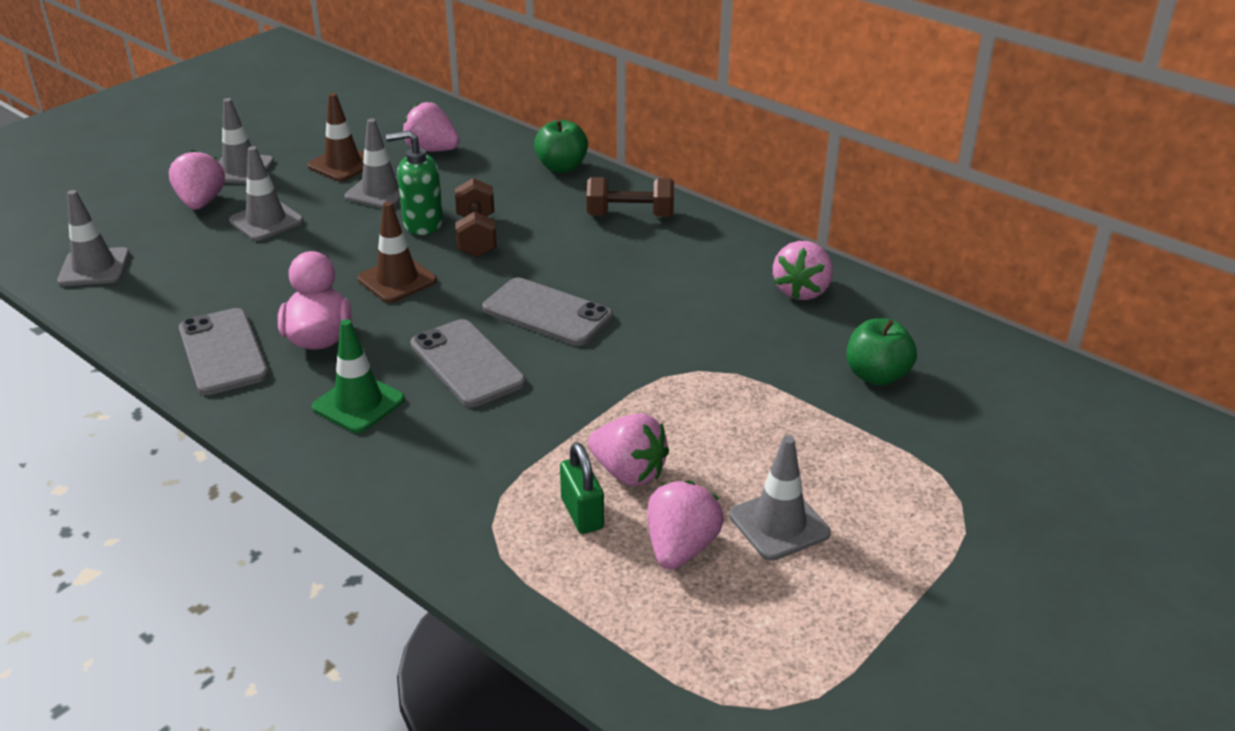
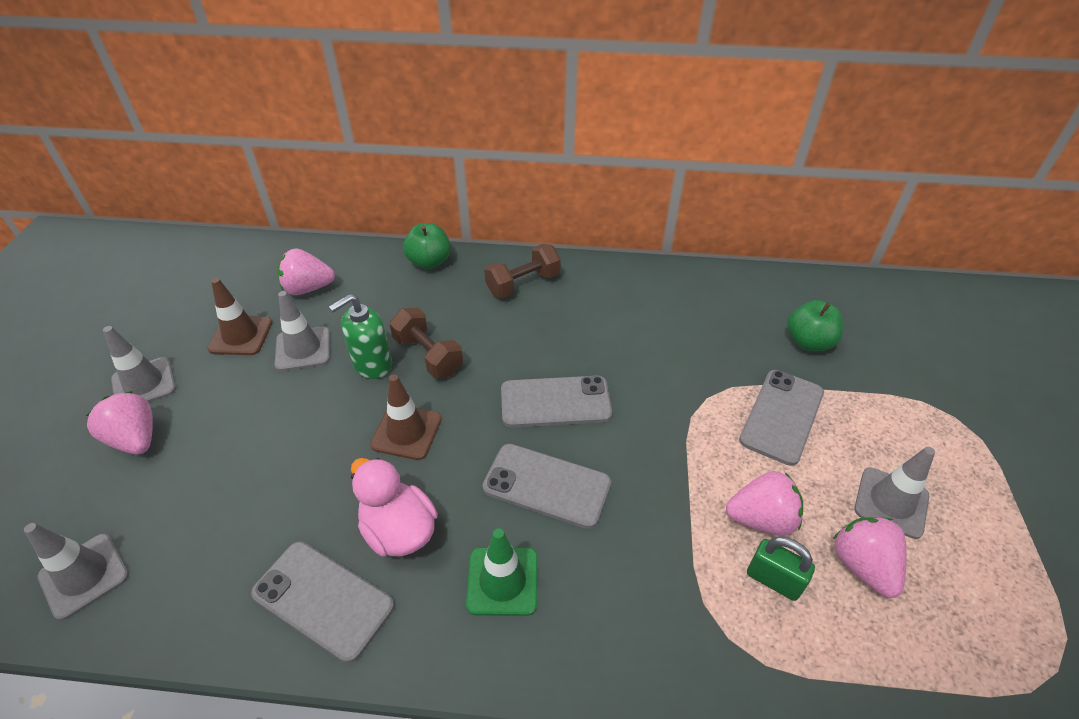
camera: 35 degrees left, 10 degrees up
(266, 221) = (224, 429): grey traffic cone -> none
(757, 416) = (781, 416): none -> grey phone
(802, 291) = (696, 296): pink strawberry -> none

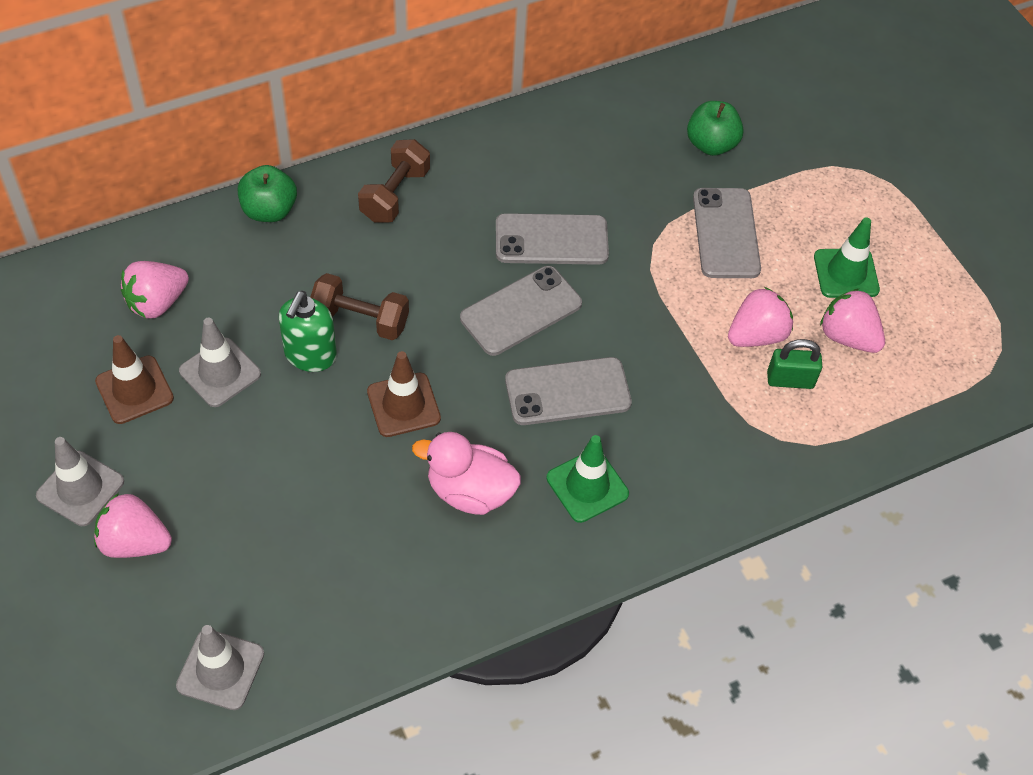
camera: 35 degrees left, 10 degrees up
(323, 600) = (452, 575): grey phone -> grey phone (551, 240)
(891, 502) = (846, 273): grey traffic cone -> green traffic cone

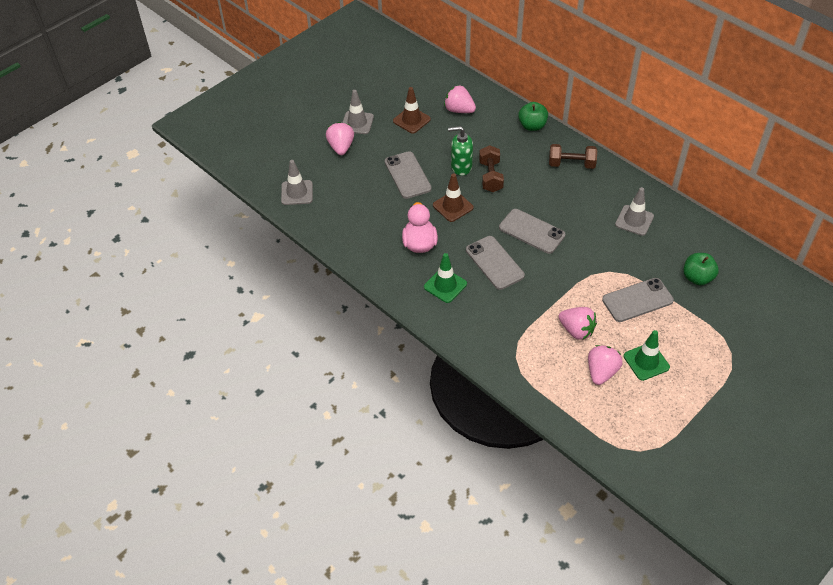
camera: 75 degrees right, 5 degrees down
(220, 372) = (435, 142): grey traffic cone -> grey traffic cone (634, 220)
(551, 240) = (583, 230): grey phone -> grey phone (407, 175)
(790, 380) = (556, 352): green padlock -> none

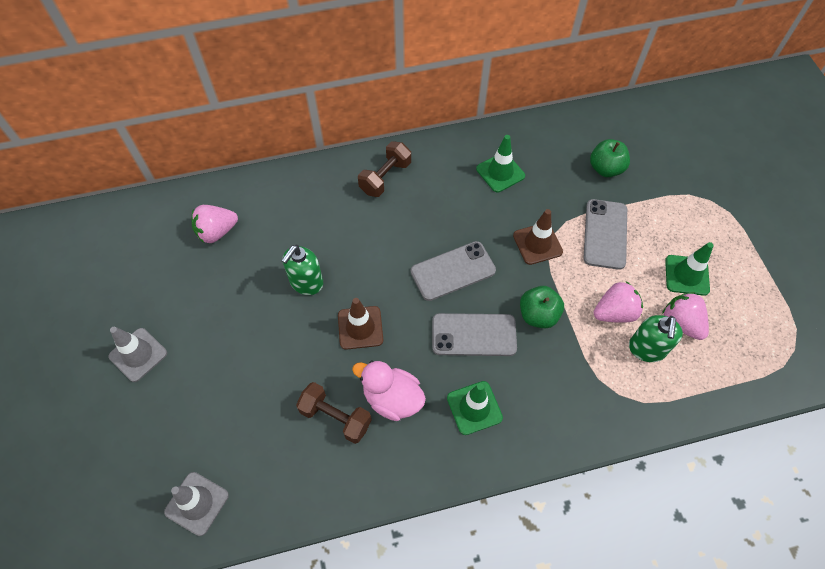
camera: 60 degrees left, 10 degrees up
(341, 147) = (163, 399): pink strawberry -> none
(407, 175) = (274, 348): grey phone -> none
(411, 120) = (188, 290): brown traffic cone -> brown traffic cone (537, 244)
(490, 176) = (344, 262): brown dumbbell -> brown dumbbell (335, 417)
(532, 126) = (302, 178): green apple -> green apple (538, 315)
(563, 359) = (646, 349): none -> green soap dispenser
(634, 220) = (500, 172): grey traffic cone -> green traffic cone

